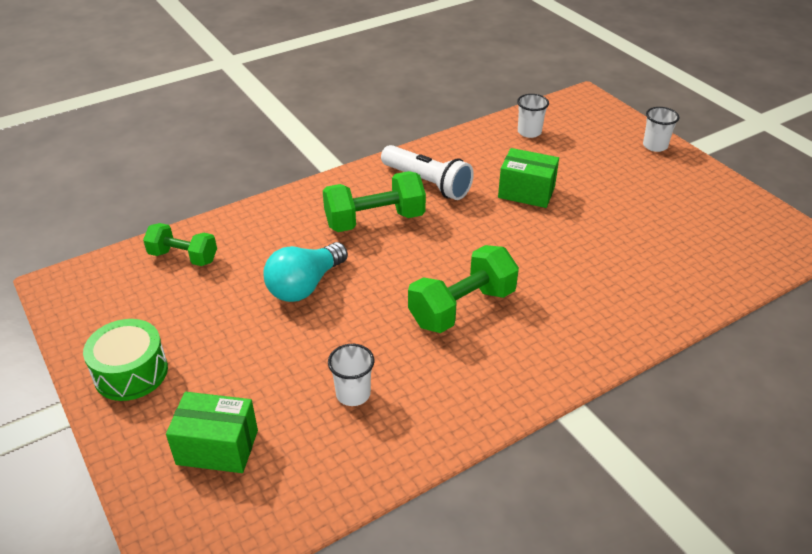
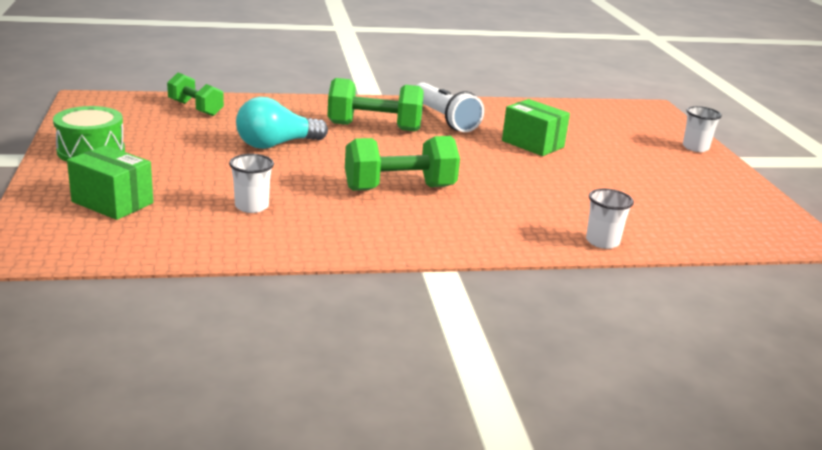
camera: 20 degrees right, 15 degrees down
(529, 132) = (573, 114): white cup -> white cup (602, 242)

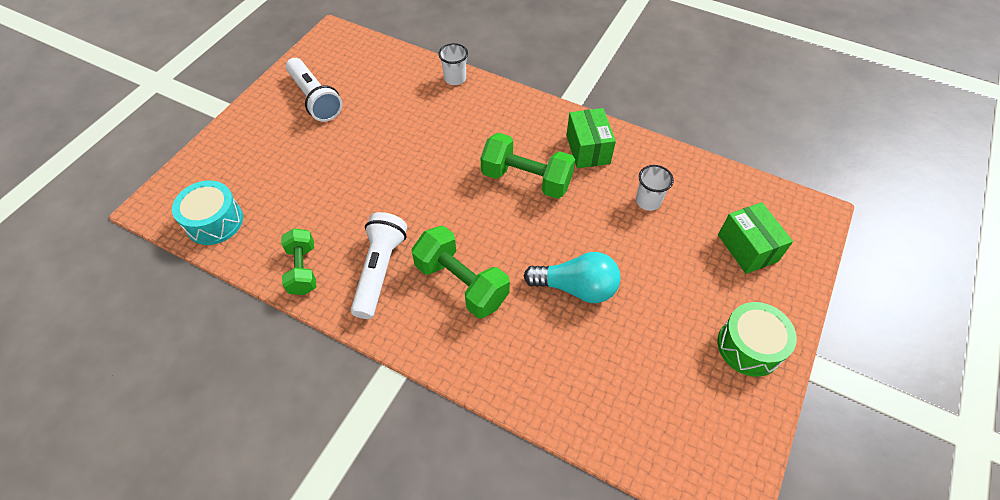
camera: 140 degrees left, 30 degrees up
(195, 108) = (614, 410): green dumbbell -> green dumbbell (303, 269)
(532, 144) = (355, 194): green box -> green box (588, 149)
(599, 111) = (214, 221): none -> turquoise drum
(692, 184) = (315, 98): none -> white flashlight
(695, 148) = (234, 133): white cup -> none

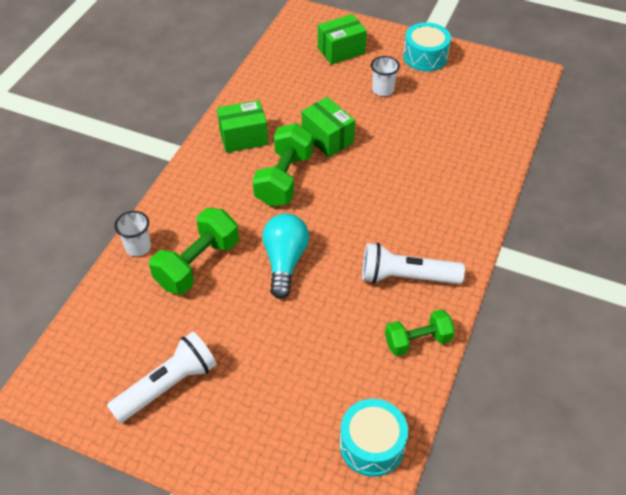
camera: 95 degrees left, 5 degrees down
(461, 283) = (407, 216): green dumbbell -> green dumbbell (197, 264)
(576, 287) = (396, 143): turquoise light bulb -> turquoise light bulb (285, 261)
(586, 220) = (327, 138): none -> green box
(648, 201) = (301, 101): white cup -> white cup (383, 90)
(749, 346) = (425, 57): green drum -> turquoise drum

